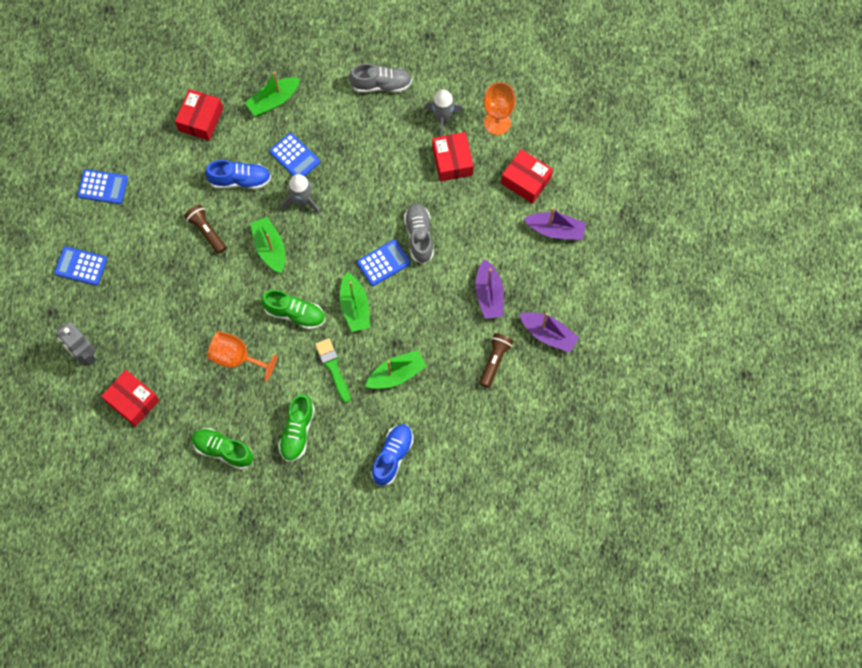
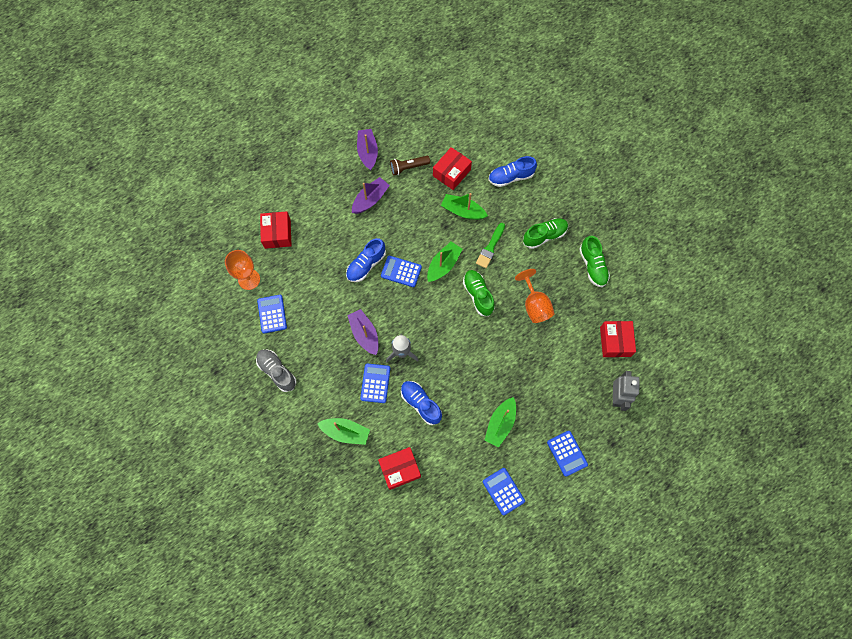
camera: 130 degrees left, 0 degrees up
(206, 231) = (473, 394): brown flashlight -> none
(270, 248) = (450, 345): green boat -> green boat (500, 424)
(419, 236) = (366, 265): grey shoe -> blue shoe
(442, 118) = (272, 314): grey rocket -> blue calculator
(452, 161) = (298, 285): red box -> red box (451, 173)
(555, 230) = (297, 194): purple boat -> purple boat (364, 334)

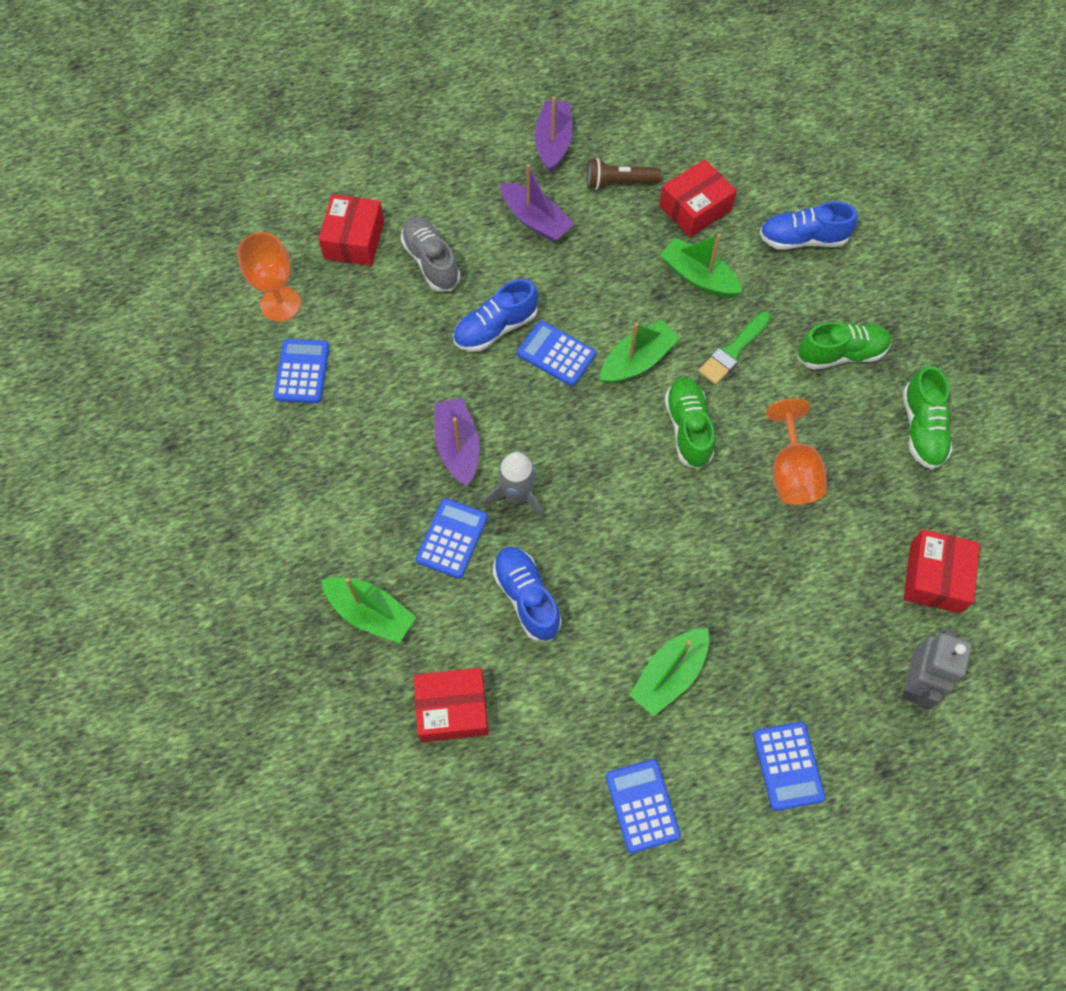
camera: 15 degrees right, 5 degrees down
(277, 371) = (279, 473): grey shoe -> grey shoe (431, 261)
(370, 199) = (535, 220): purple boat -> purple boat turned 75 degrees clockwise

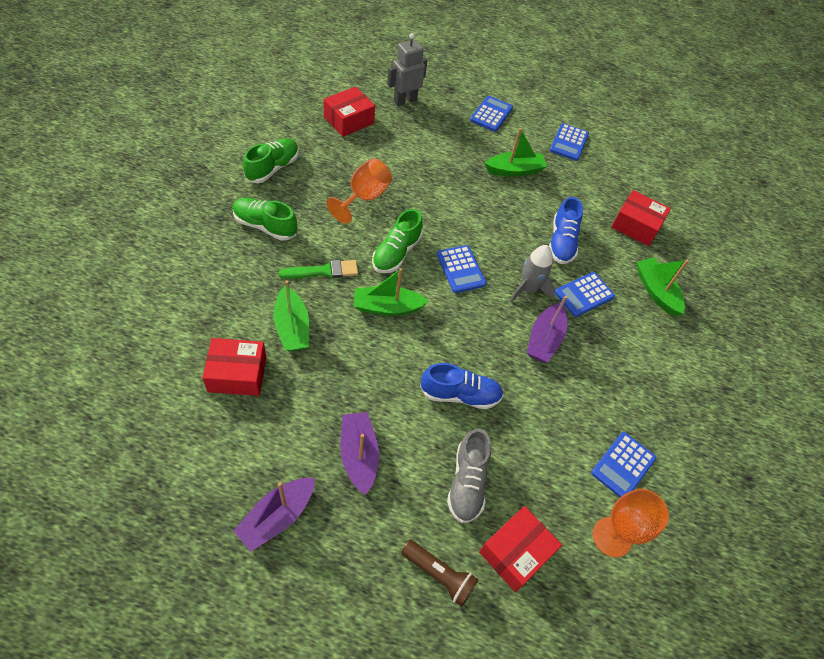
camera: 150 degrees left, 10 degrees down
(556, 354) = (434, 348): blue calculator -> blue calculator (461, 269)
(619, 183) = (266, 437): brown flashlight -> brown flashlight (439, 575)
(802, 239) = (197, 299): blue shoe -> none

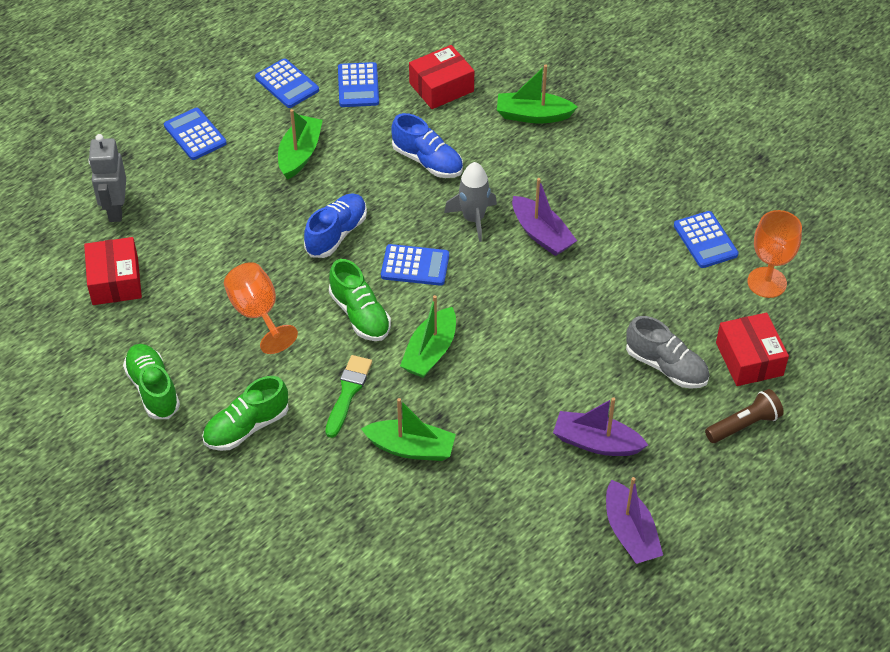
camera: 55 degrees left, 5 degrees down
(237, 374) = (447, 518): red box -> none
(460, 395) = (570, 332): blue shoe -> blue shoe (336, 234)
(584, 295) = (505, 176): blue calculator -> blue calculator (358, 85)

